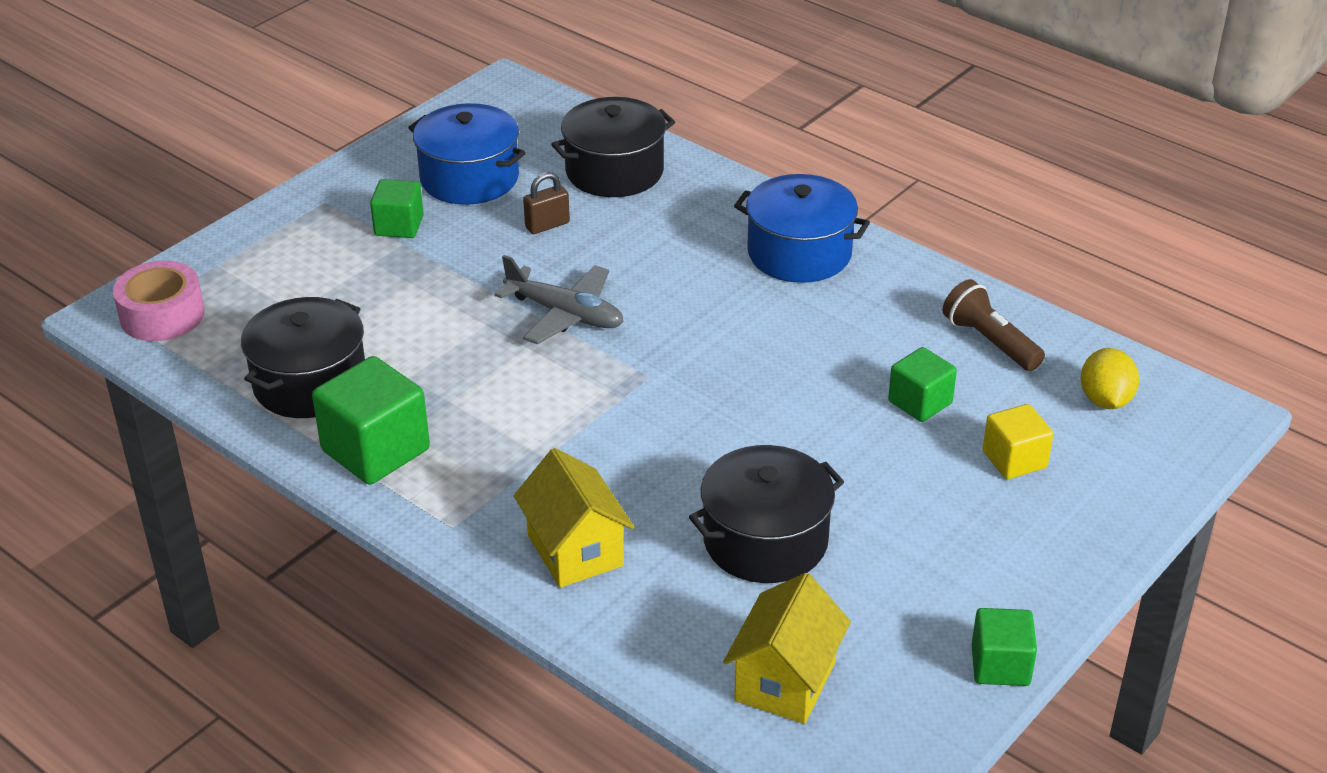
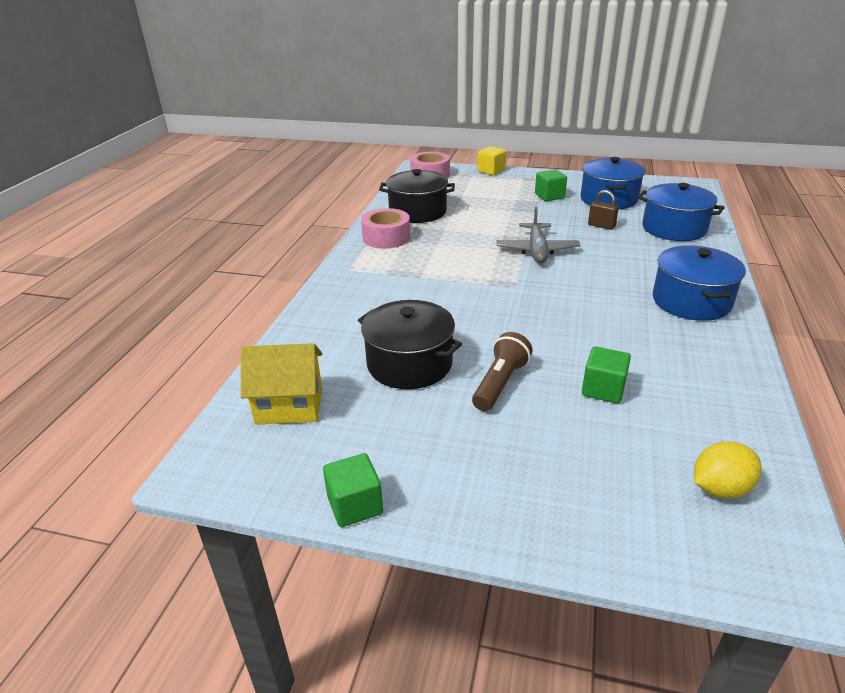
camera: 65 degrees right, 5 degrees down
(375, 450) = (386, 237): green cube -> pink tape
(575, 550) = (355, 306): yellow house -> none
(614, 171) = (674, 228): black pot -> blue pot
(990, 341) = (711, 404): brown flashlight -> brown flashlight (500, 383)
(1014, 459) = (589, 453): yellow cube -> yellow cube (491, 171)

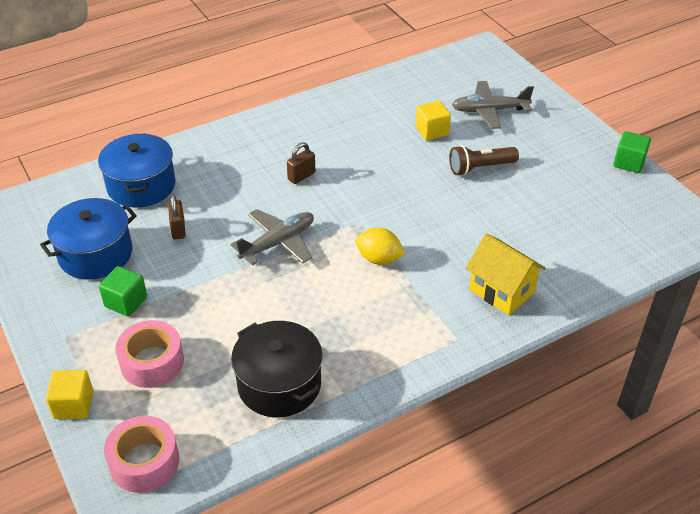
camera: 135 degrees left, 10 degrees up
(289, 406) = (622, 234): yellow house -> yellow house (501, 291)
(386, 237) = (368, 362): pink tape -> pink tape (152, 362)
(409, 364) = (516, 213): black pot -> none
(599, 460) = (489, 111): none -> grey plane
(603, 389) = (432, 131): green cube -> yellow cube
(610, 287) = (301, 176): none -> brown padlock
(691, 301) = (279, 135): blue pot -> none
(720, 488) = (458, 75): yellow lemon -> yellow lemon (379, 259)

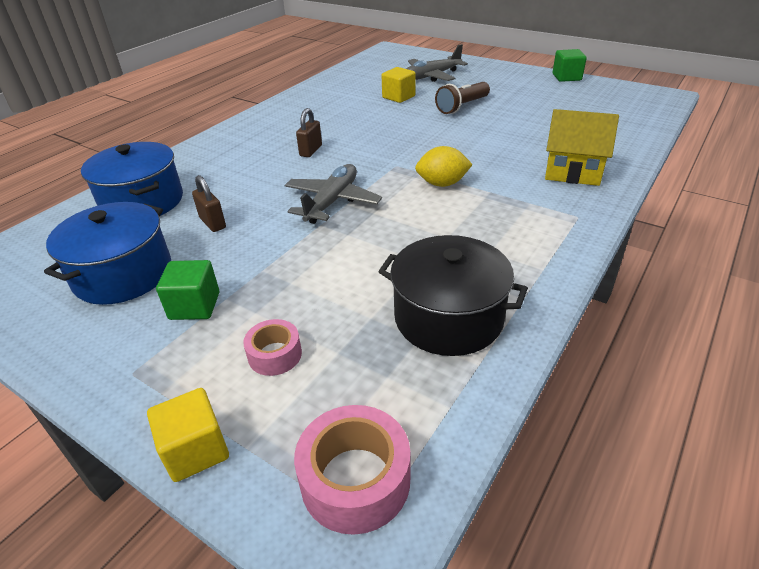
camera: 25 degrees left, 5 degrees down
(152, 362) = (275, 355): pink tape -> pink tape, size x0.61

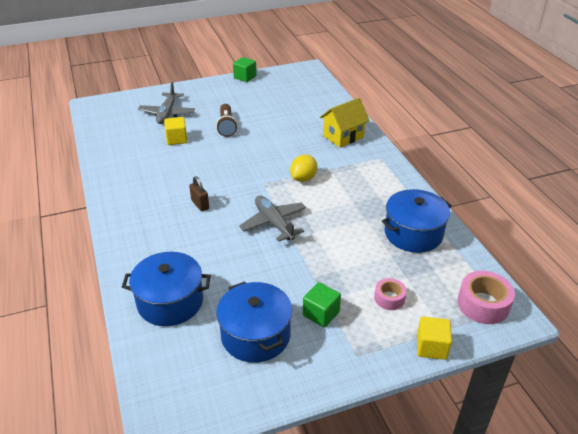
camera: 55 degrees left, 0 degrees up
(213, 223) = (240, 278): brown padlock -> none
(448, 317) = (413, 233): black pot -> blue pot

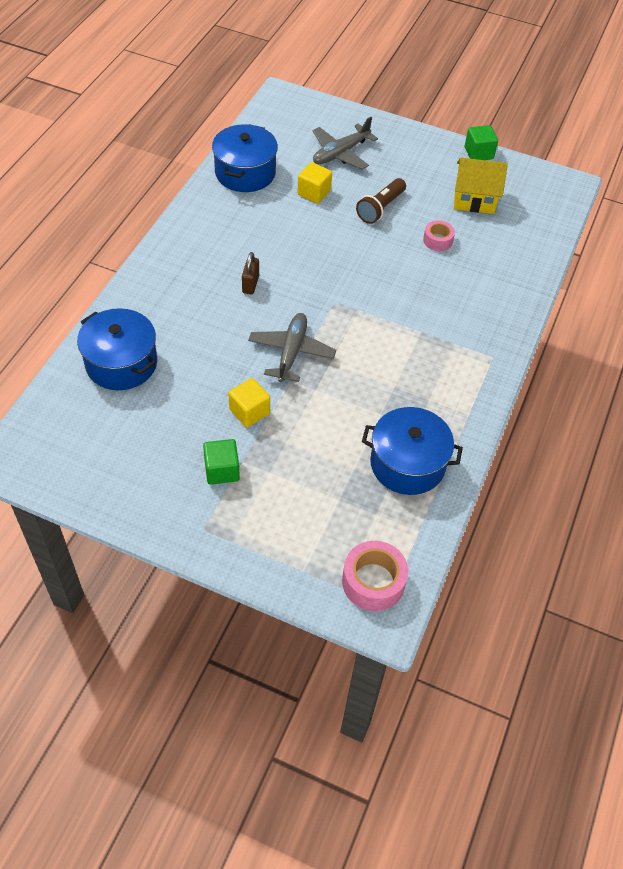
camera: 40 degrees right, 15 degrees up
(255, 335) = (149, 445): blue pot -> blue pot (245, 173)
(303, 178) = (380, 324): yellow lemon -> none
(343, 136) = (487, 303): yellow house -> yellow house (474, 200)
(389, 298) = (297, 505): pink tape -> pink tape (438, 240)
(431, 347) = (272, 576): yellow cube -> yellow cube (249, 411)

